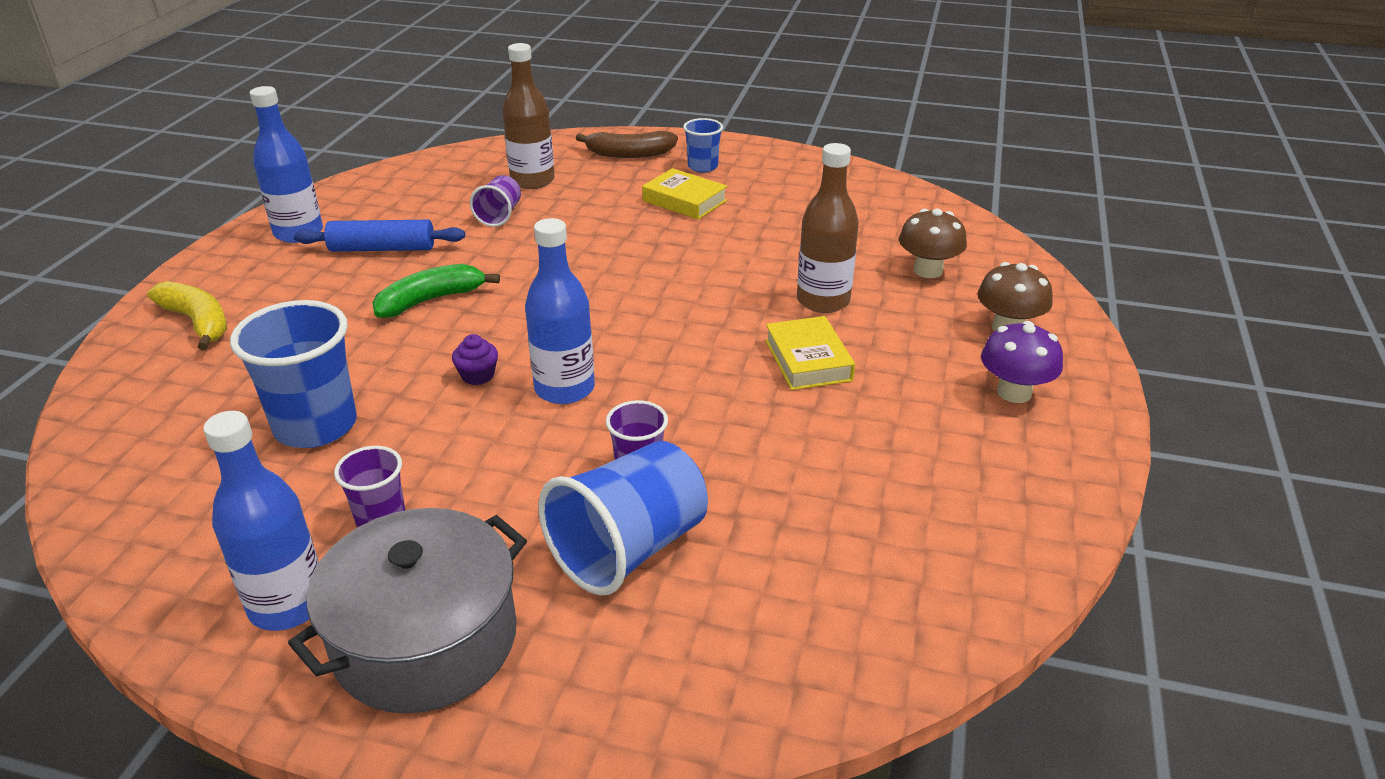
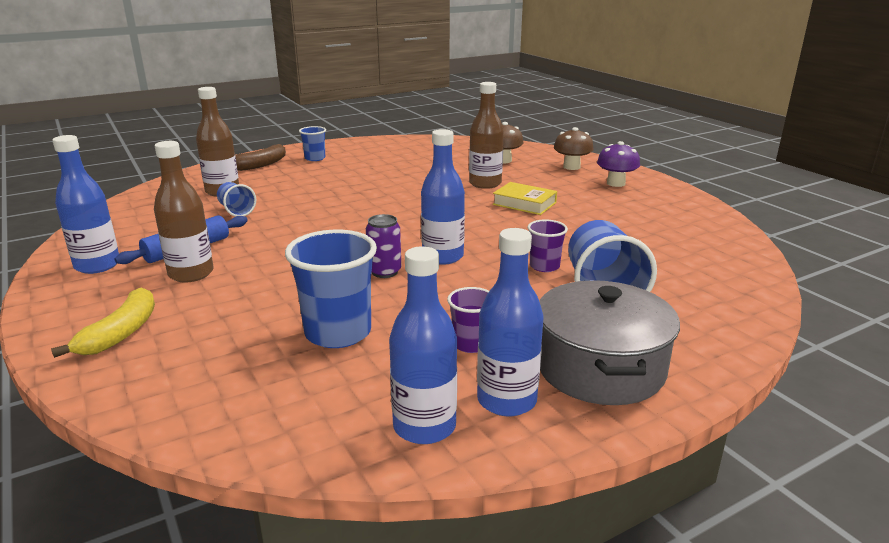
camera: 45 degrees left, 10 degrees down
(193, 577) = (424, 426): none -> blue bottle
(198, 322) = (121, 333): yellow banana -> yellow banana turned 105 degrees clockwise
(338, 282) = (191, 274): none -> brown bottle
(430, 300) = (279, 257): green banana -> none
(478, 375) = (384, 272): purple cupcake -> purple can
(499, 215) = (236, 211): purple cup -> blue cup
(684, 201) = (336, 173): yellow book -> none

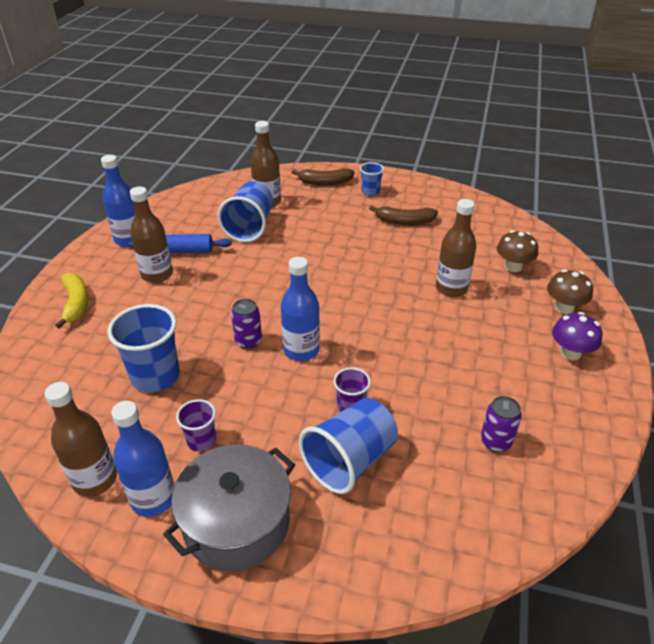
camera: 45 degrees right, 15 degrees up
(121, 333) = (76, 303): yellow banana -> yellow banana turned 75 degrees counterclockwise
(236, 211) = (250, 227): blue cup -> blue cup, size x1.84
(378, 164) = (404, 221): none -> brown banana
(424, 426) = (95, 479): blue bottle -> brown bottle
(524, 203) = (445, 330): yellow book -> none
(661, 237) = (495, 441): none -> purple can

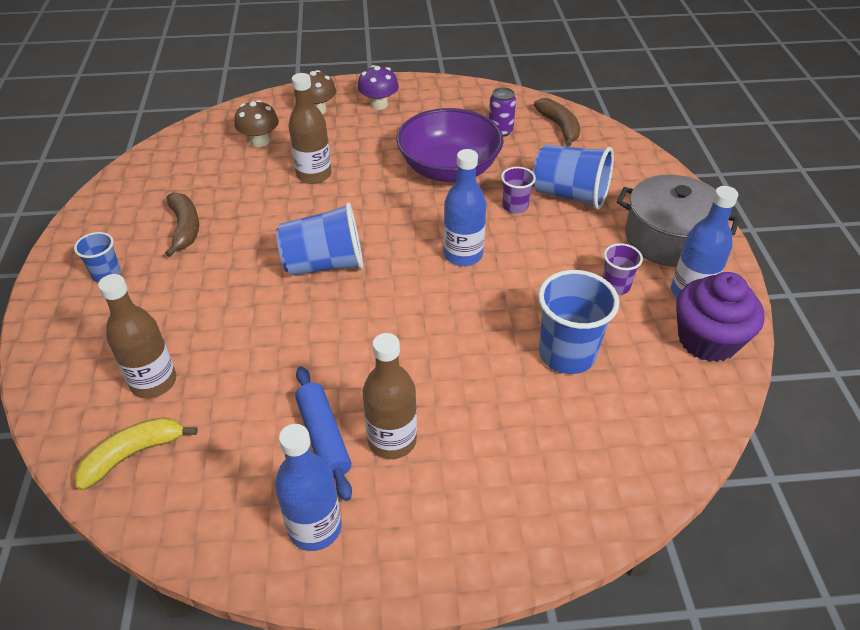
camera: 110 degrees left, 5 degrees up
(76, 303) = (498, 509): yellow banana -> yellow banana (133, 454)
(95, 479) = (707, 340): brown bottle -> purple cupcake
(248, 341) = (471, 298): purple can -> none
(250, 227) = (235, 378): blue cup -> blue cup (324, 264)
(325, 182) = (80, 330): brown banana -> brown banana (559, 127)
(432, 376) = (449, 169): none -> purple bowl

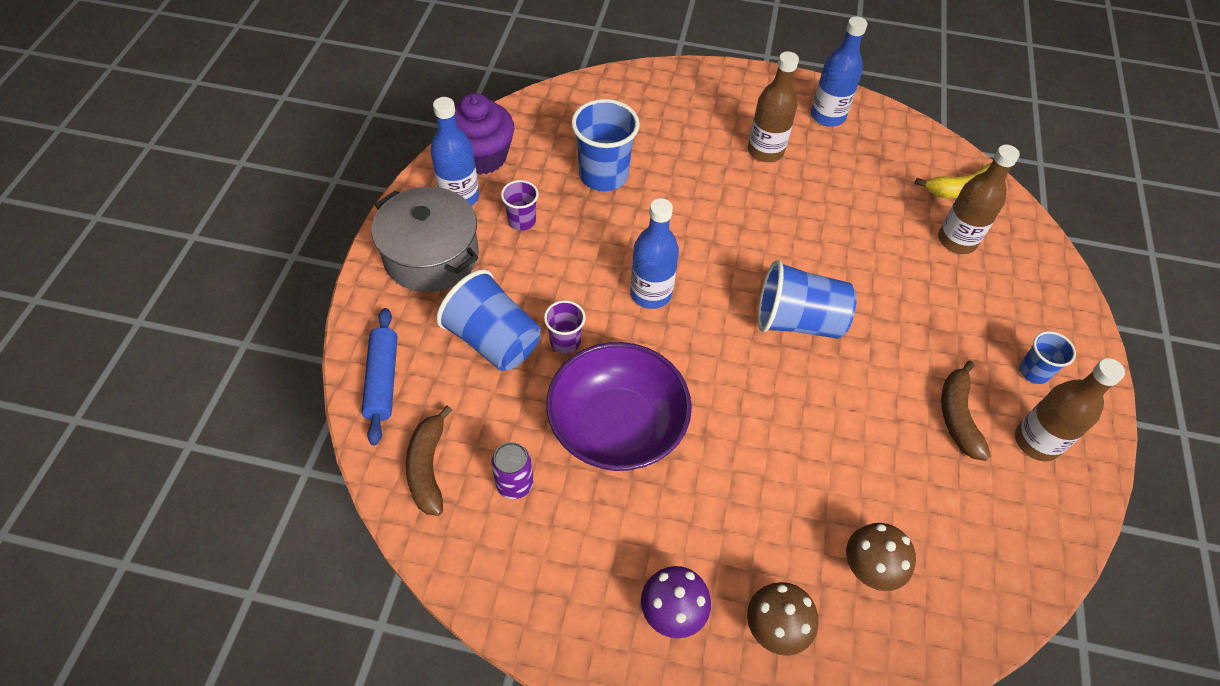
camera: 165 degrees left, 10 degrees up
(314, 175) = (796, 467): brown bottle -> brown bottle (1036, 442)
(323, 437) = (816, 165): blue rolling pin -> blue rolling pin (383, 380)

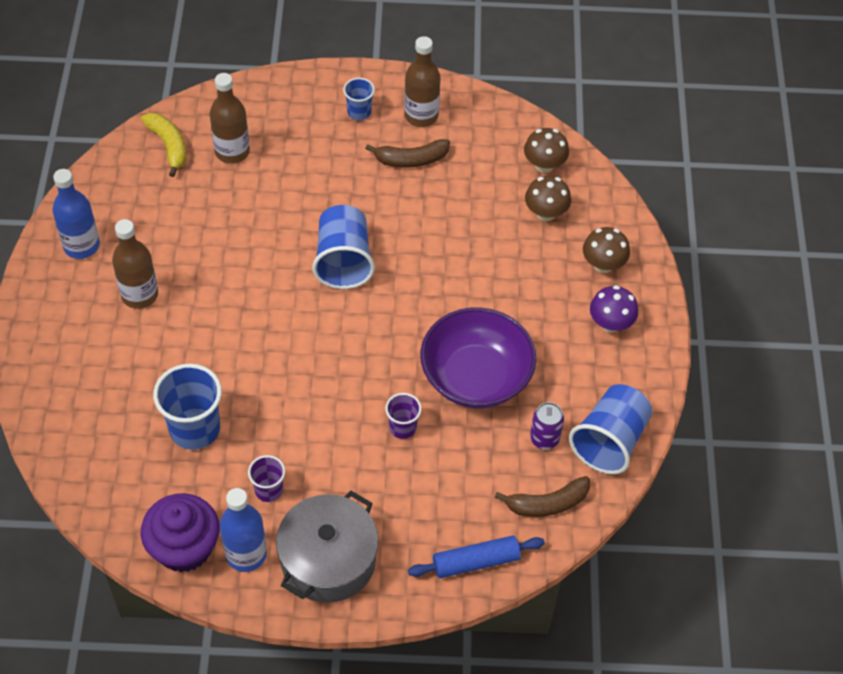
camera: 100 degrees left, 0 degrees up
(493, 340) = (414, 483): blue cup -> blue cup (609, 441)
(651, 293) = (336, 370): blue bottle -> none
(960, 586) = (544, 165): none -> brown mushroom

